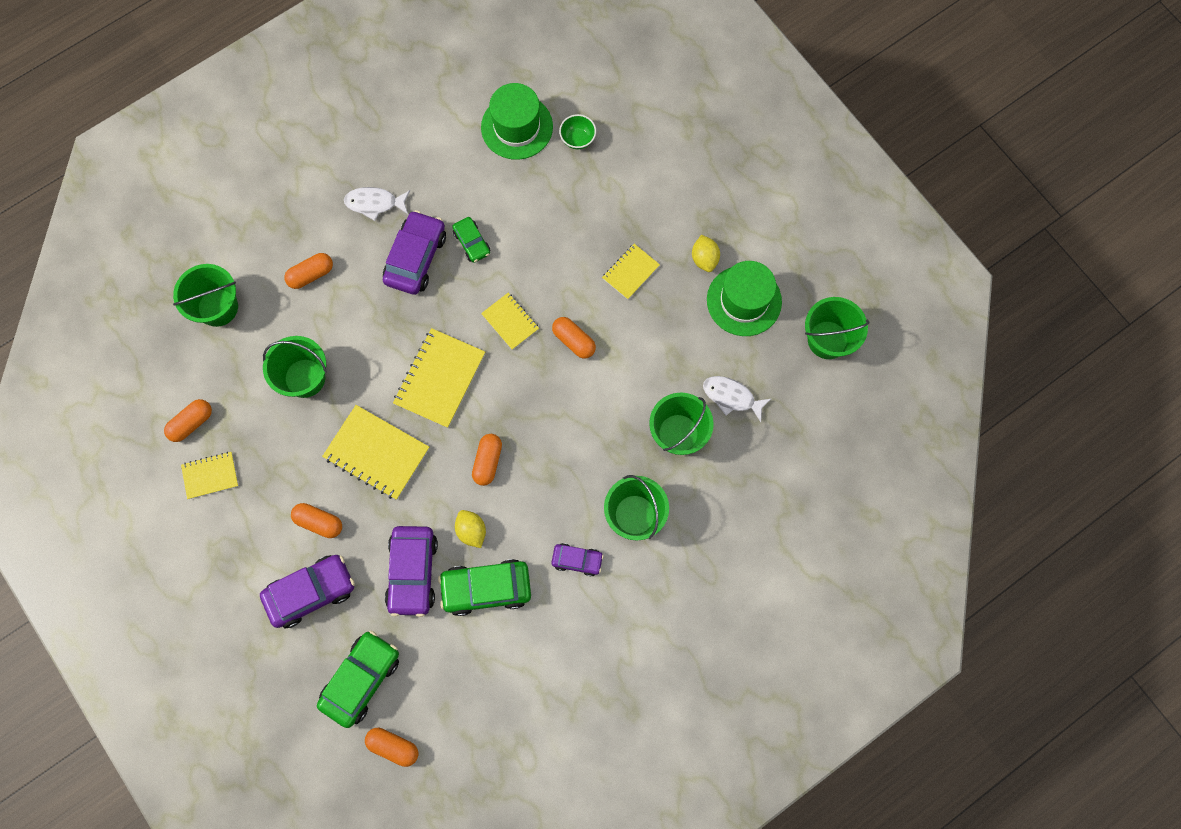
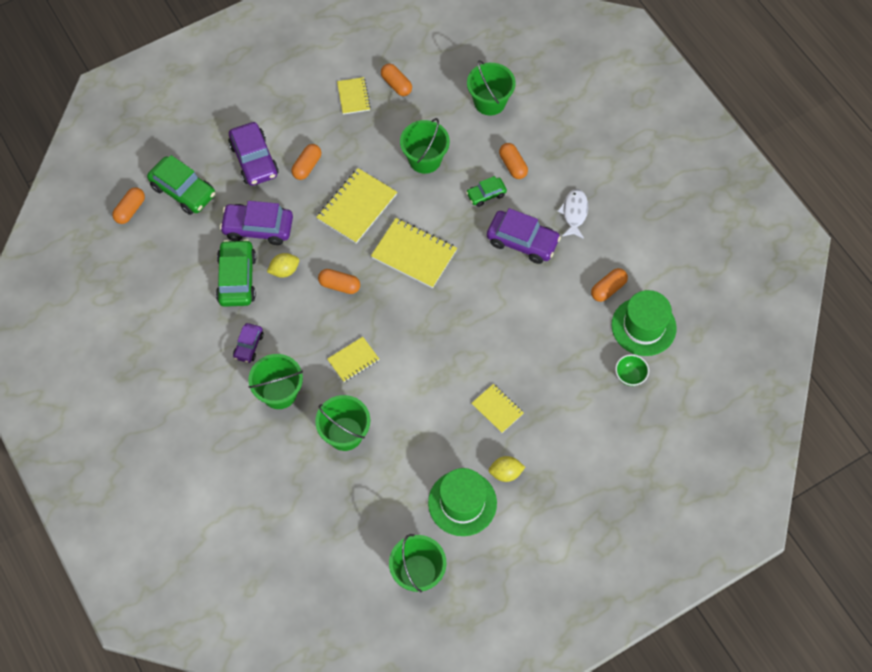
camera: 95 degrees right, 10 degrees down
(472, 243) = (533, 284): green car -> green car (486, 194)
(510, 322) = (459, 309): yellow notebook -> yellow notebook (353, 360)
(574, 341) = (437, 358): orange capsule -> orange capsule (608, 289)
(731, 397) = (373, 481): white fish -> none

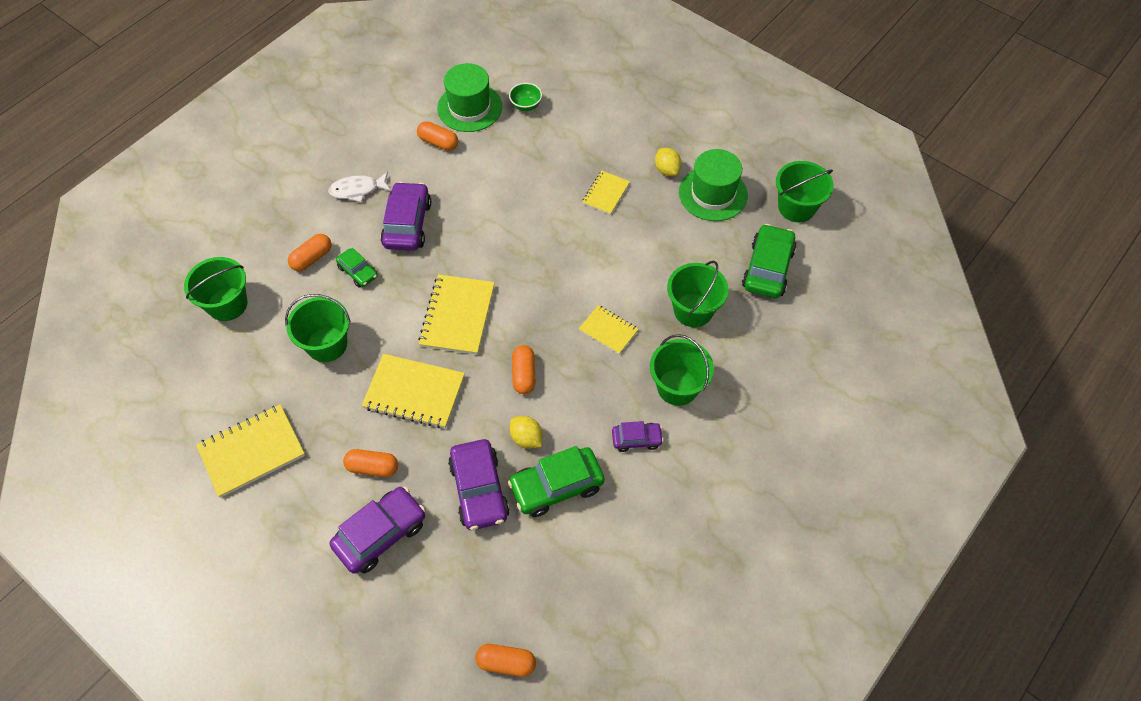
camera: 110 degrees left, 5 degrees down
(183, 191) = (454, 605): green car -> green car (767, 268)
(353, 97) = (252, 452): yellow notebook -> yellow notebook, size x1.72
(396, 85) = (222, 409): orange capsule -> none

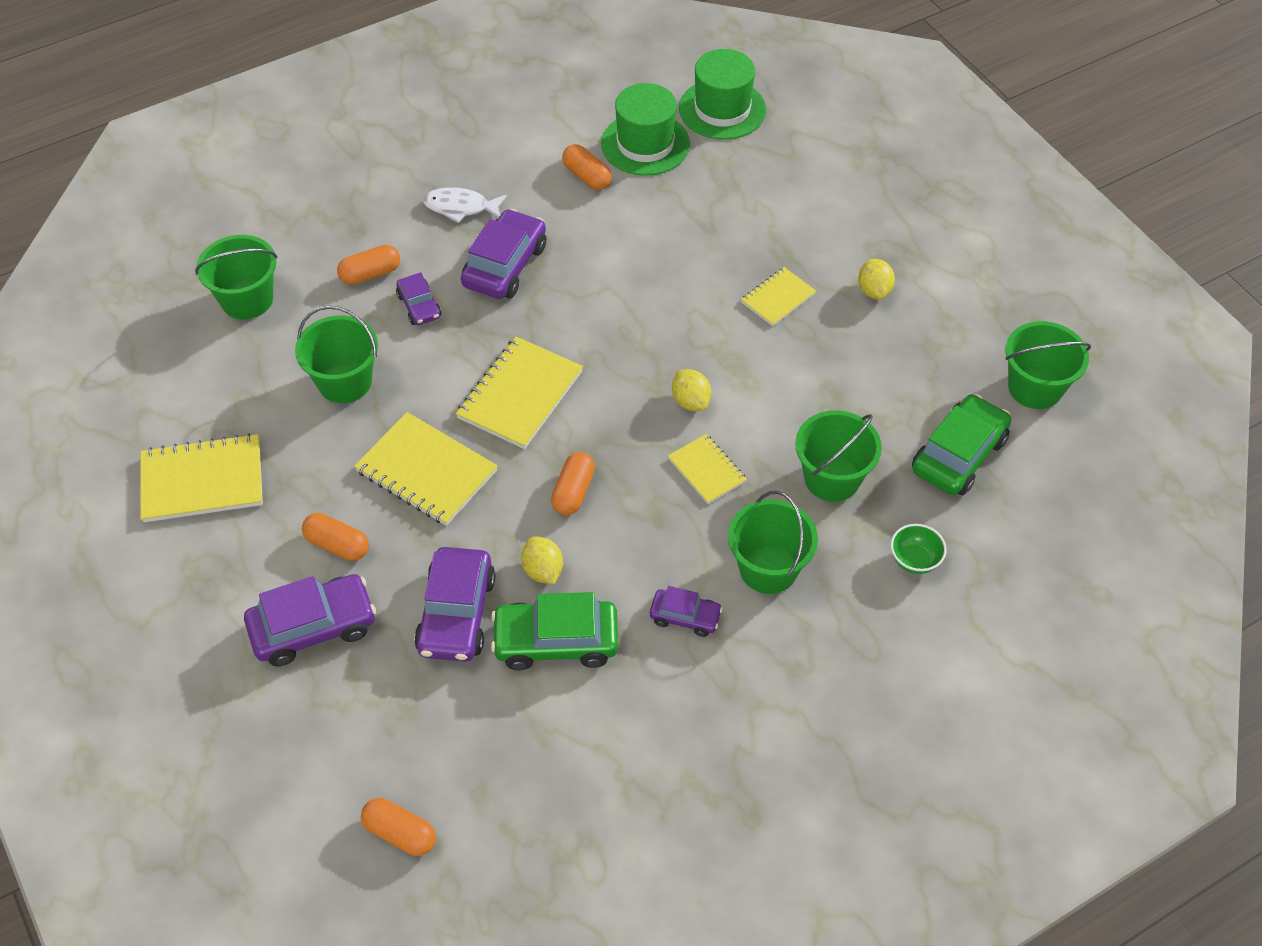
camera: 20 degrees right, 5 degrees down
(358, 272) = (419, 306): green car -> purple car
(526, 106) = (719, 160): green bowl -> green bowl (914, 560)
(577, 284) = (690, 401): none -> yellow lemon
(713, 194) = (924, 338): green hat -> green hat (722, 109)

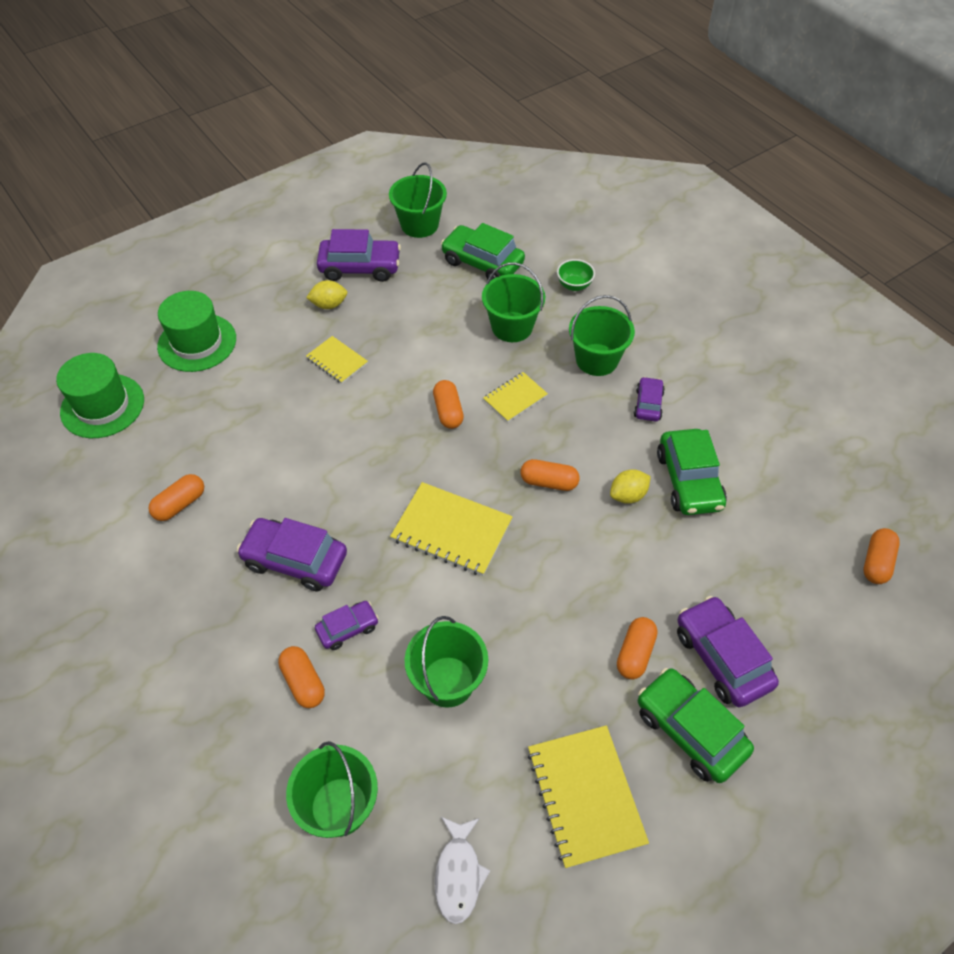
camera: 95 degrees left, 0 degrees up
(241, 581) = (690, 730): none -> green car
(426, 471) = (544, 593): yellow notebook -> none
(456, 614) = (682, 550): purple car -> purple car (360, 267)
(460, 207) = (213, 610): white fish -> white fish (458, 874)
(645, 144) = (141, 461): green hat -> green hat (197, 342)
(690, 401) = (448, 411): yellow lemon -> orange capsule

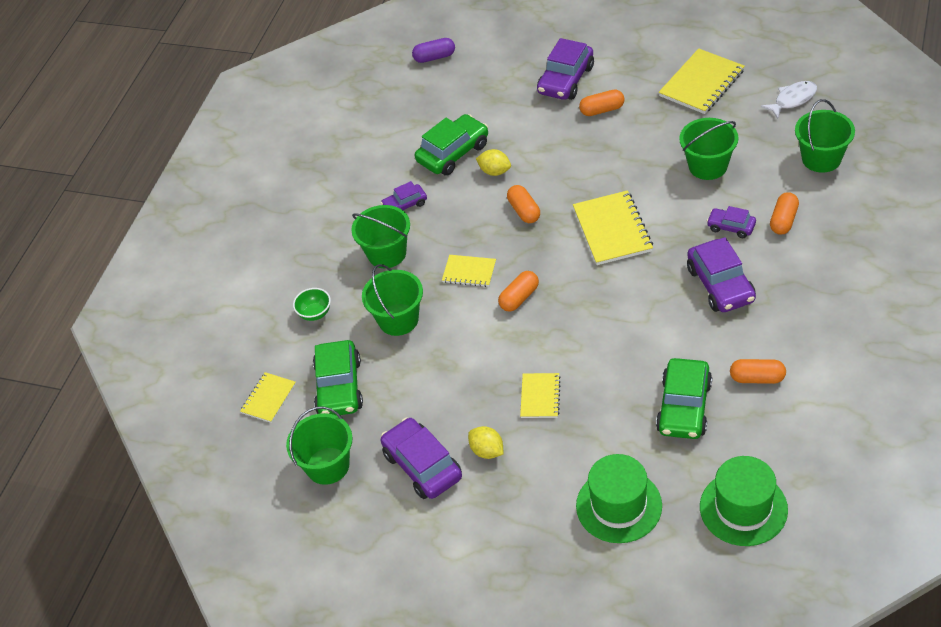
camera: 120 degrees left, 5 degrees down
(515, 225) = (268, 398): none -> yellow notebook
(690, 730) = (622, 69): green car -> green car (684, 407)
(876, 562) = (434, 57): orange capsule -> purple capsule

